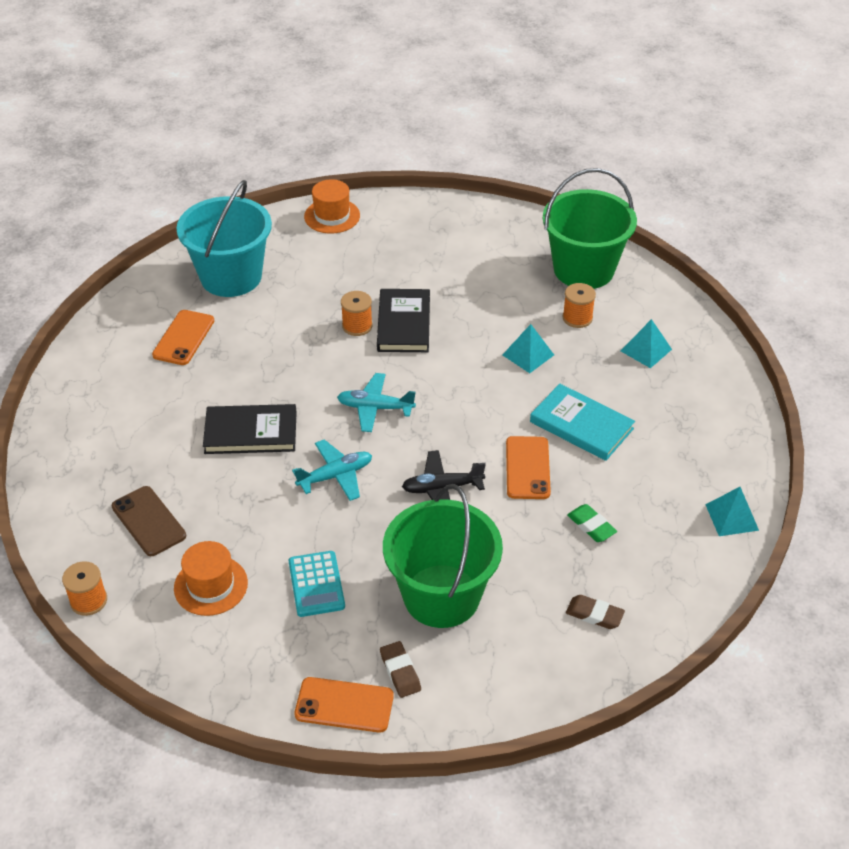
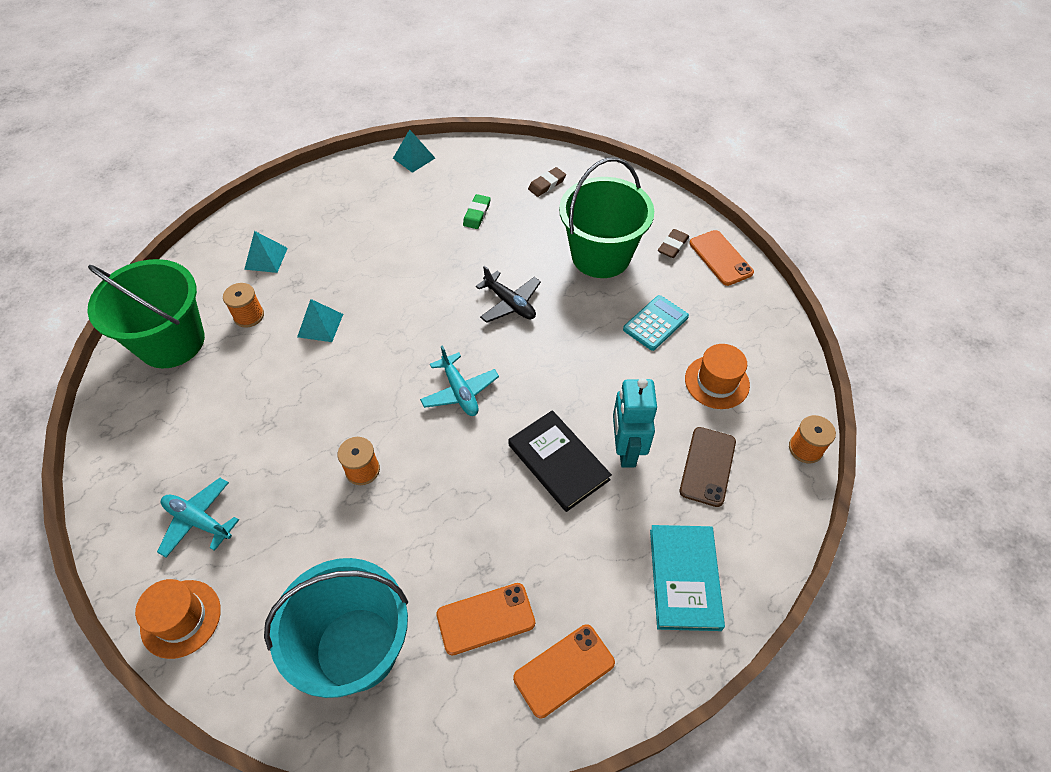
camera: 125 degrees left, 10 degrees up
(217, 479) = (626, 449): none -> turquoise robot
(335, 476) = (553, 372): turquoise plane -> turquoise plane (198, 521)
(403, 324) = (335, 434): black book -> none
(527, 468) = (450, 267): orange phone -> orange phone (564, 670)
(581, 425) = (382, 258): turquoise book -> turquoise book (684, 578)
(594, 614) = (547, 184): brown eraser -> brown eraser turned 60 degrees clockwise

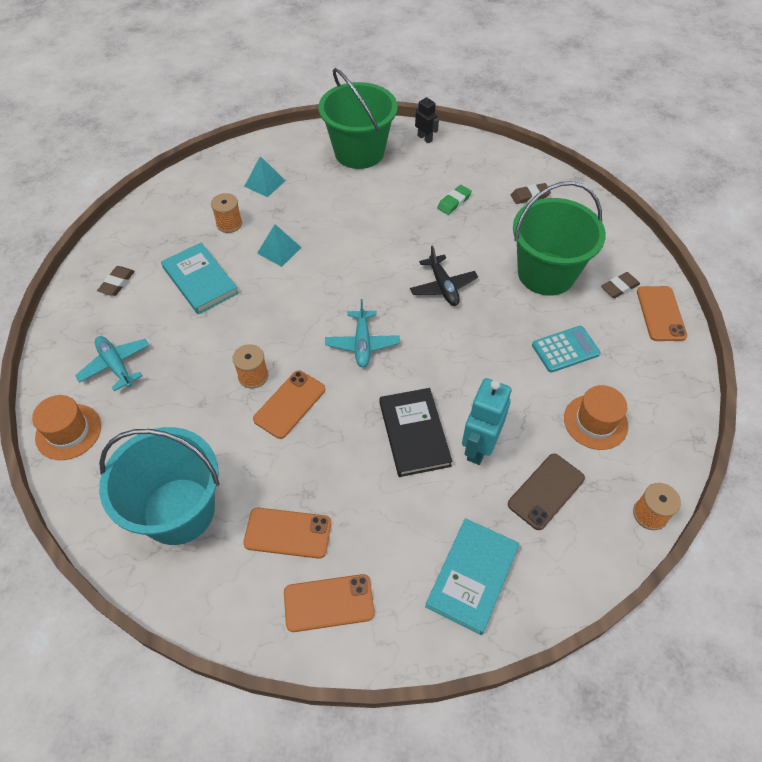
camera: 25 degrees right, 0 degrees up
(150, 428) = (117, 283): none -> brown eraser
(171, 342) = (163, 224): green bucket -> green bucket (359, 152)
(248, 389) = (200, 280): none -> turquoise book
(414, 158) = (425, 138): turquoise pyramid -> black robot
(417, 484) = (289, 404): none -> orange phone

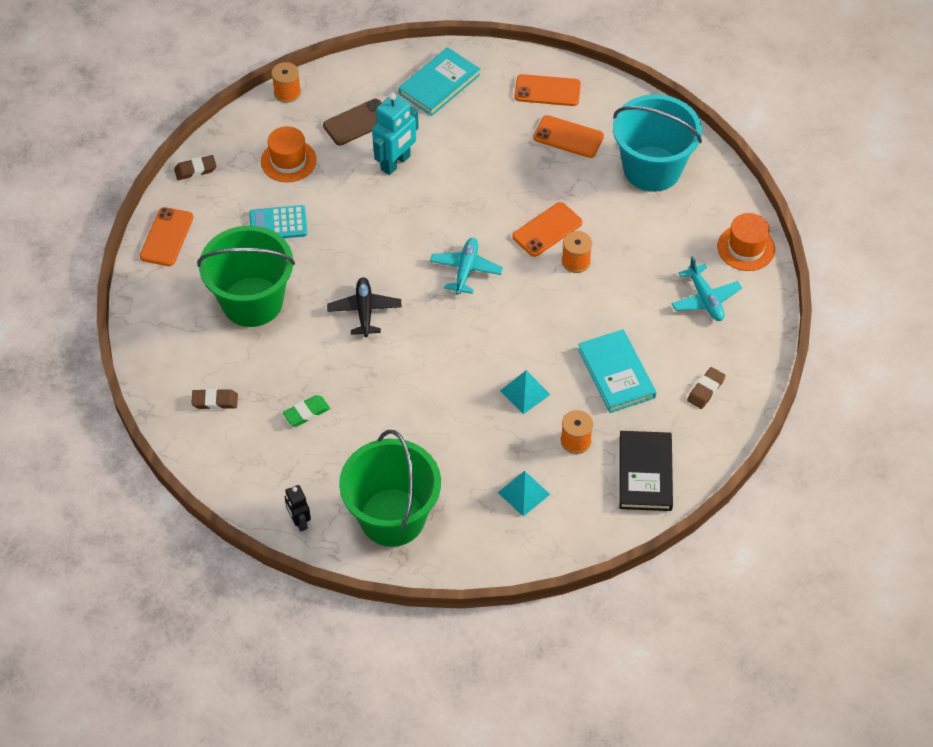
camera: 165 degrees left, 0 degrees up
(414, 434) = (446, 184): black book -> black book (645, 473)
(619, 287) = (188, 271): brown eraser -> brown eraser (195, 170)

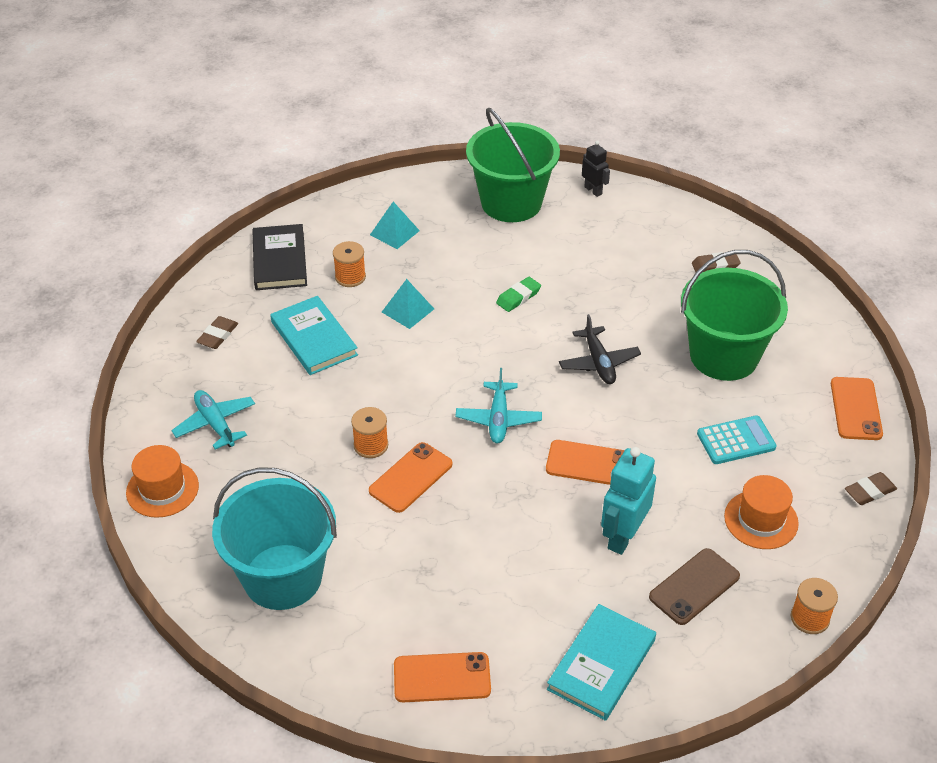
camera: 170 degrees right, 10 degrees down
(306, 413) = (621, 267): green eraser -> green eraser (518, 297)
(568, 137) = (401, 607): orange phone -> orange phone (589, 464)

